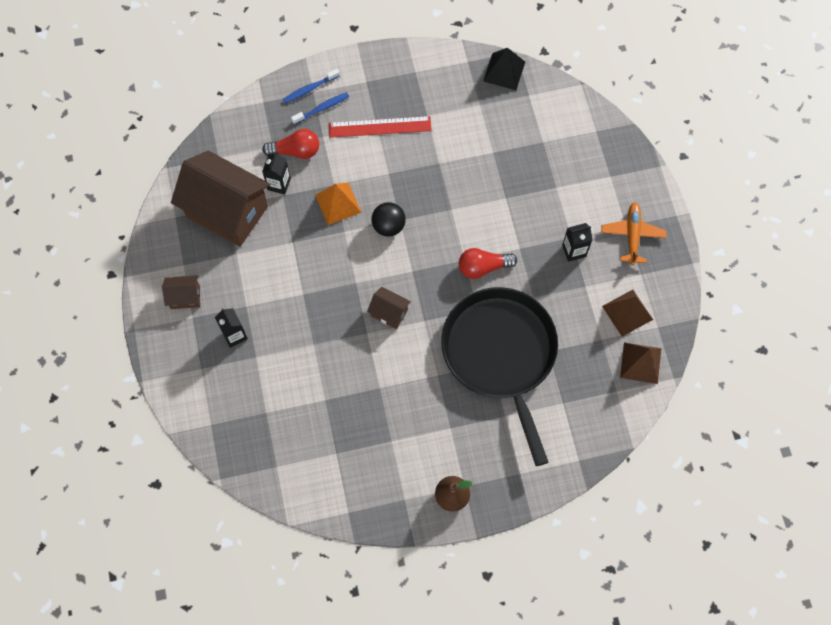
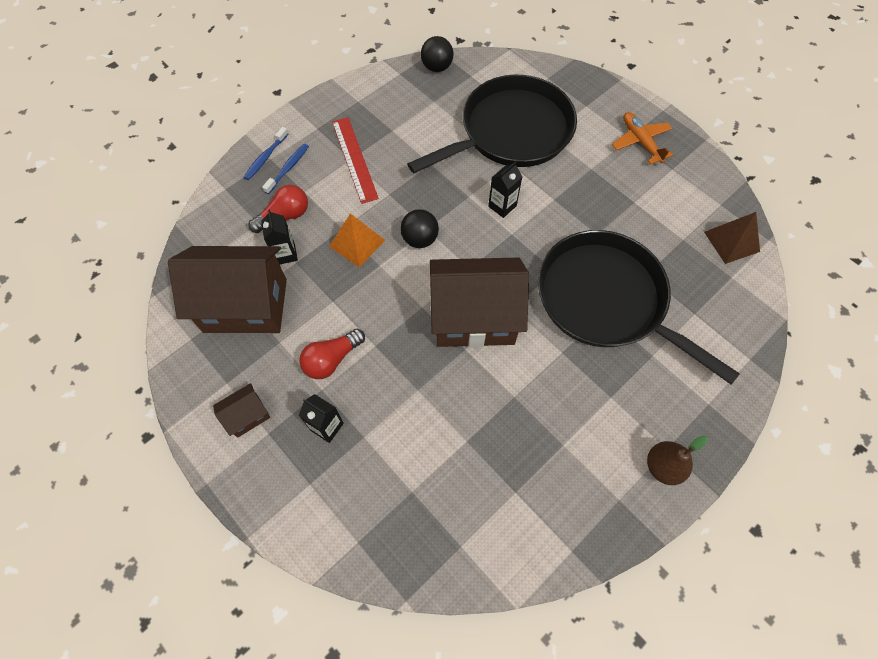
camera: 30 degrees left, 5 degrees down
(380, 127) = (354, 159): red ruler -> red ruler turned 75 degrees counterclockwise
(389, 313) = (474, 318): brown house -> brown house, size x2.26
(483, 267) = (533, 231): red light bulb -> red light bulb (332, 359)
(504, 71) = (437, 67): black pyramid -> black ball
(526, 168) = (511, 132): none -> black pan
(574, 251) = (602, 178): black carton -> black carton (502, 206)
(627, 312) = (686, 205): brown pyramid -> none

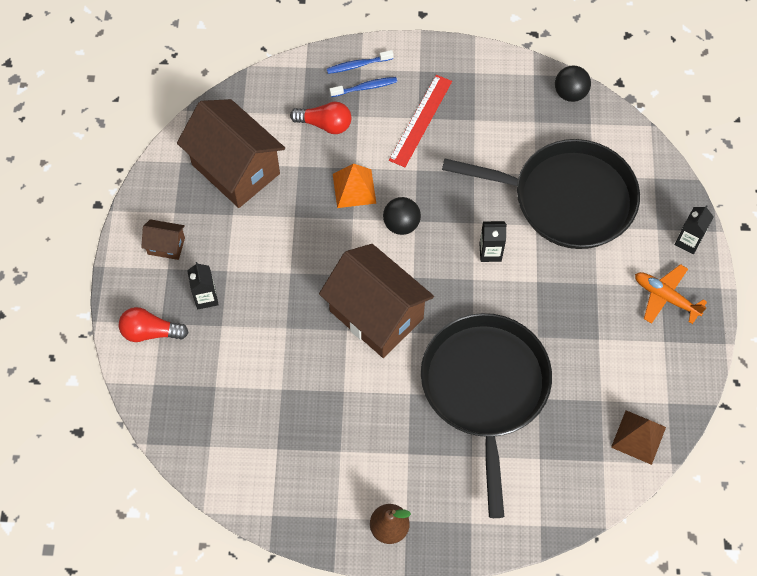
camera: 45 degrees right, 0 degrees up
(285, 254) = (298, 154): black carton -> black carton (688, 241)
(332, 359) = (253, 256): red light bulb -> red light bulb (150, 332)
(640, 142) = (665, 297): orange plane -> orange plane turned 75 degrees counterclockwise

